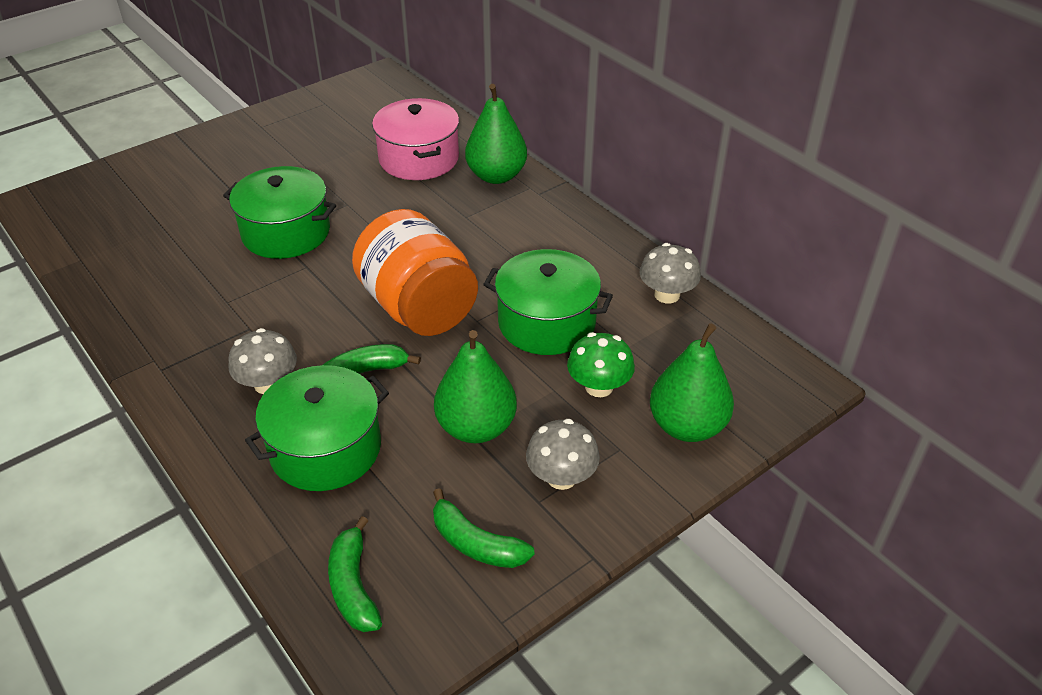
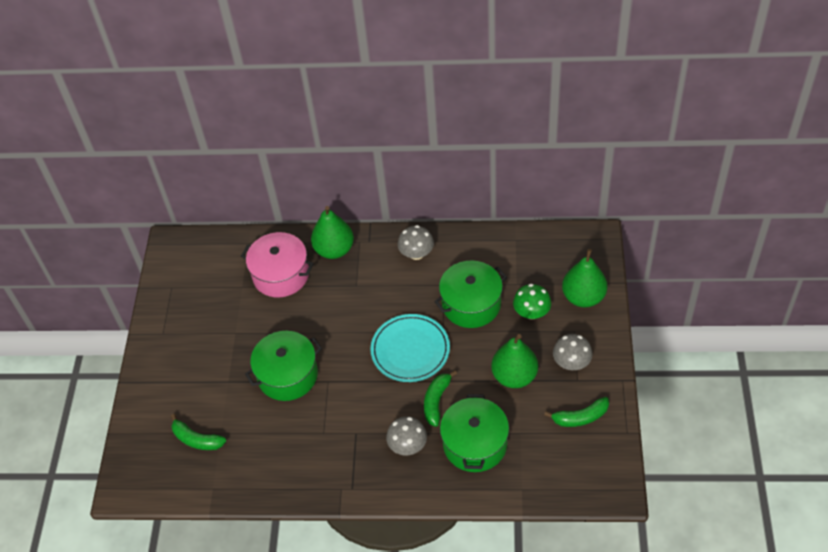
camera: 45 degrees left, 10 degrees up
(353, 586) = (565, 476): green banana -> green banana (197, 439)
(418, 308) = (410, 350): orange jar -> turquoise plate
(667, 295) = (497, 244): grey mushroom -> grey mushroom (416, 253)

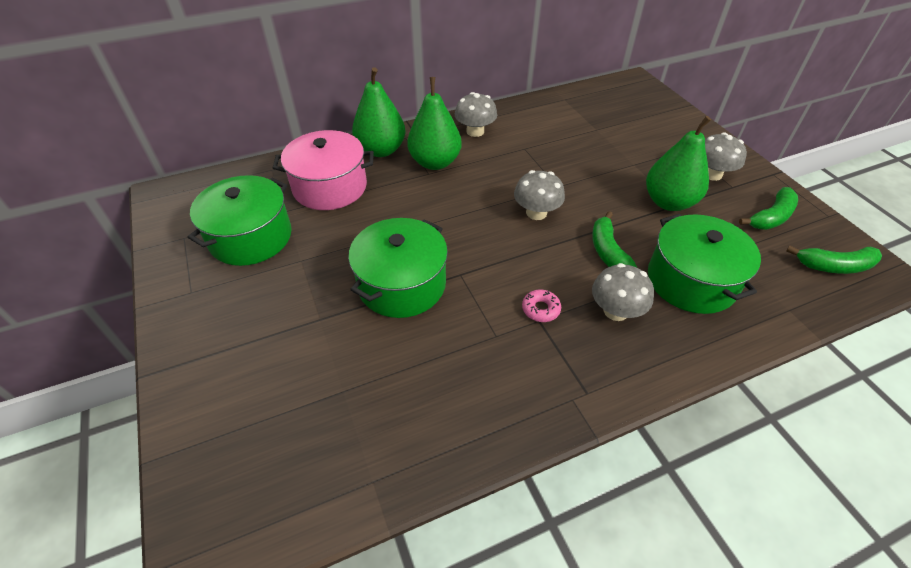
camera: 30 degrees left, 5 degrees down
(197, 439) = (308, 414): green banana -> green banana (834, 266)
(361, 426) = (540, 309): none -> pink donut
(410, 350) = (536, 213): turquoise plate -> grey mushroom
(471, 304) = (567, 156): green pot -> green pot (251, 237)
(531, 312) = (632, 146): green mushroom -> none
(583, 297) = (668, 122): green pear -> green pear (435, 162)

